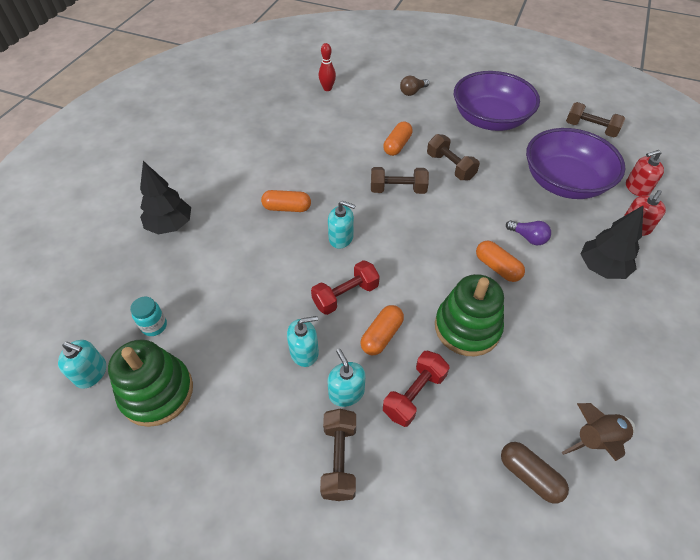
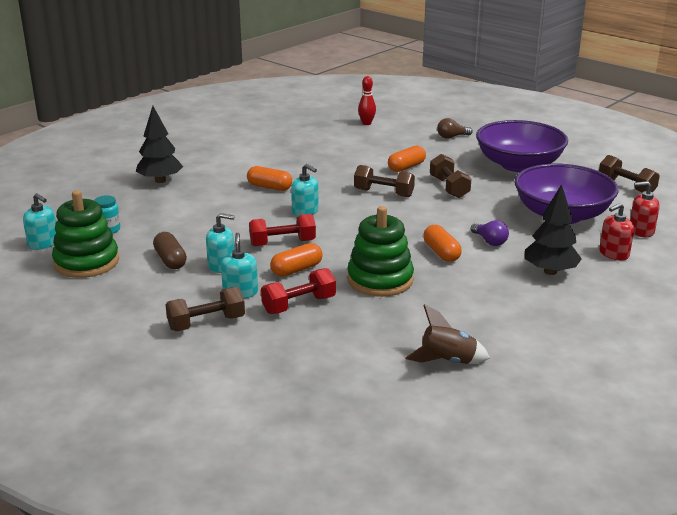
camera: 20 degrees right, 25 degrees down
(339, 459) = (206, 323): brown dumbbell -> brown dumbbell turned 45 degrees clockwise
(529, 475) = (365, 366): brown capsule -> brown capsule (170, 260)

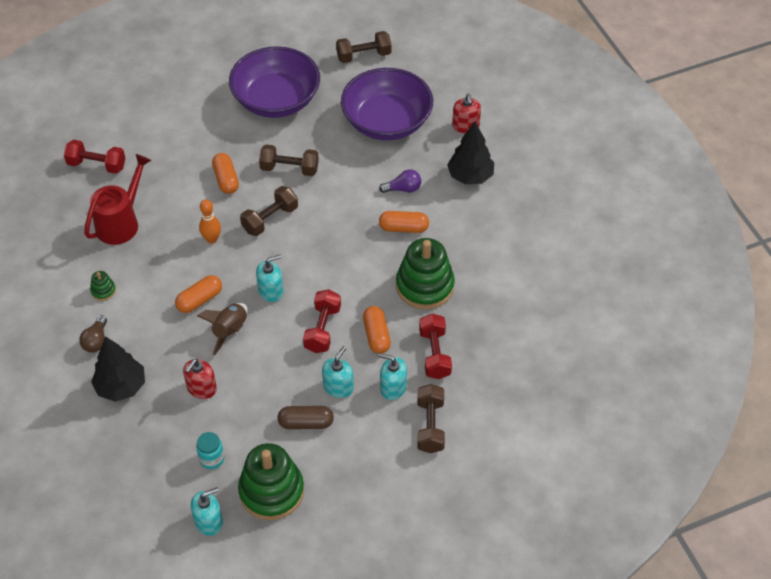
camera: 65 degrees left, 25 degrees up
(248, 153) = (103, 291): none -> green stacking toy
(320, 143) = (121, 222): none -> red watering can
(337, 177) = (212, 239): none -> orange bowling pin
(366, 123) = (97, 165): red bowling pin -> red dumbbell
(447, 361) = (557, 294): brown rocket -> brown rocket (230, 331)
(452, 137) = (181, 116): brown light bulb -> brown light bulb (96, 341)
(641, 231) = (441, 90): red soap dispenser -> red soap dispenser (201, 388)

